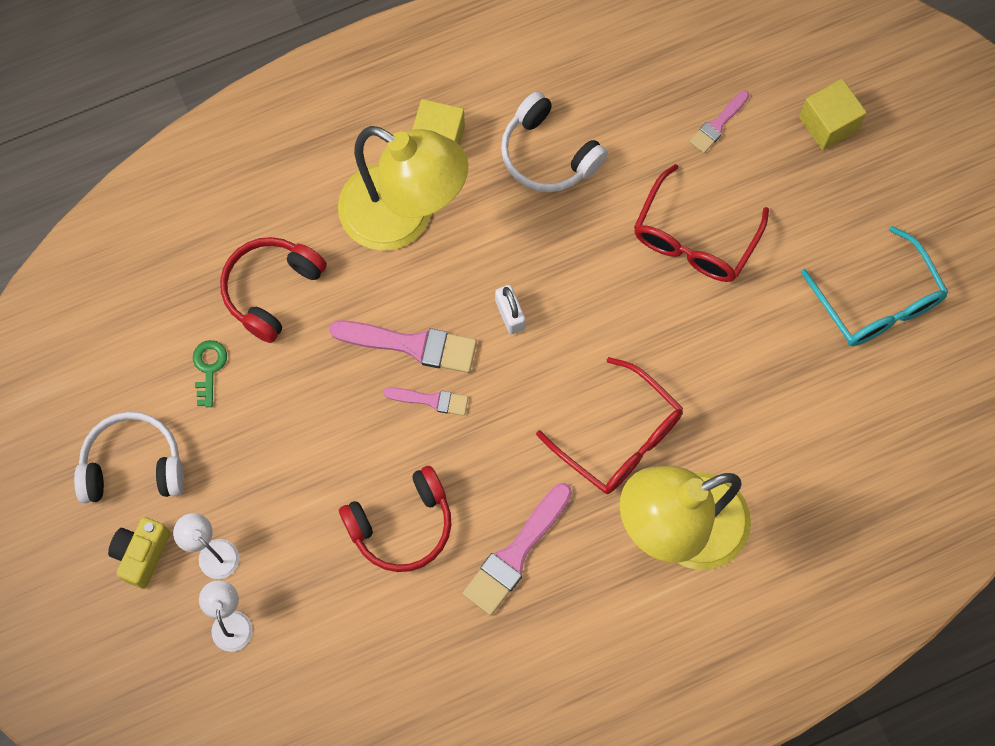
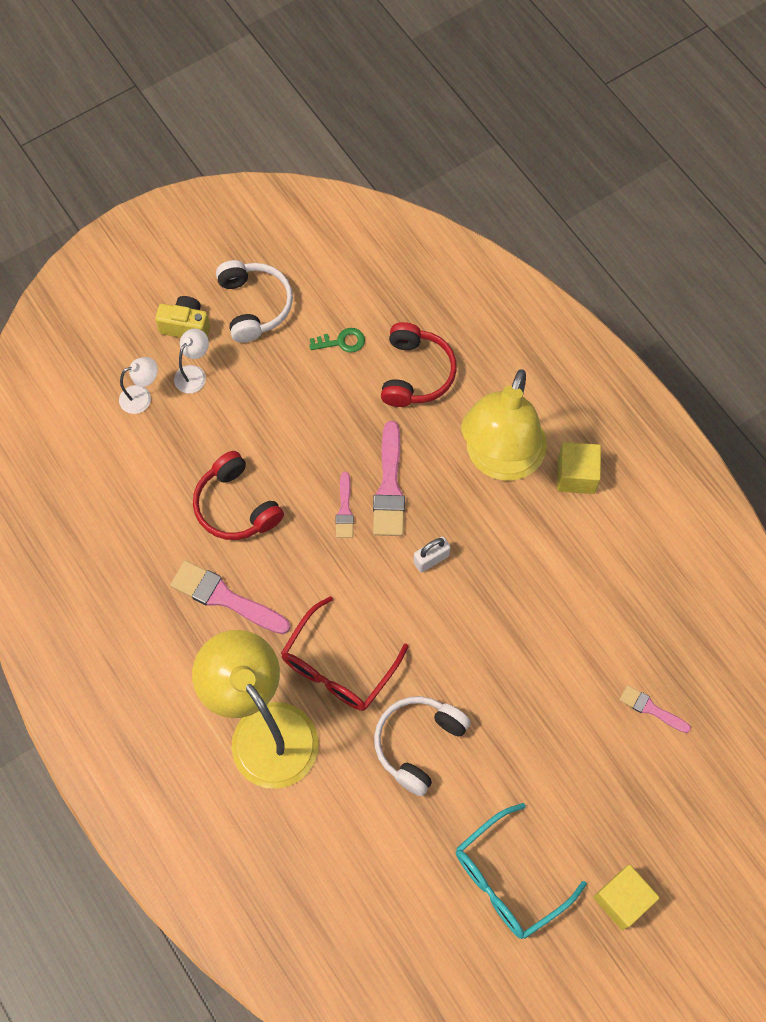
camera: 80 degrees right, 5 degrees down
(271, 290) = (416, 373): red headphones -> red headphones turned 75 degrees clockwise
(548, 154) = (585, 566): white headphones -> white headphones (418, 743)
(694, 239) = (534, 703): red glasses -> none
(828, 124) = (677, 811): yellow cube -> yellow cube (622, 899)

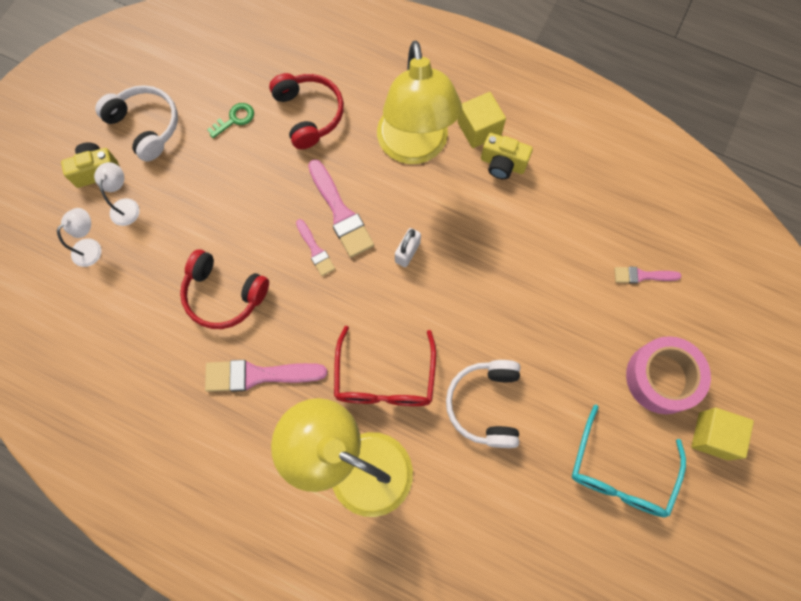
camera: 30 degrees left, 5 degrees up
(578, 523) = (502, 164): none -> yellow camera
(607, 816) = (662, 378): none -> pink tape

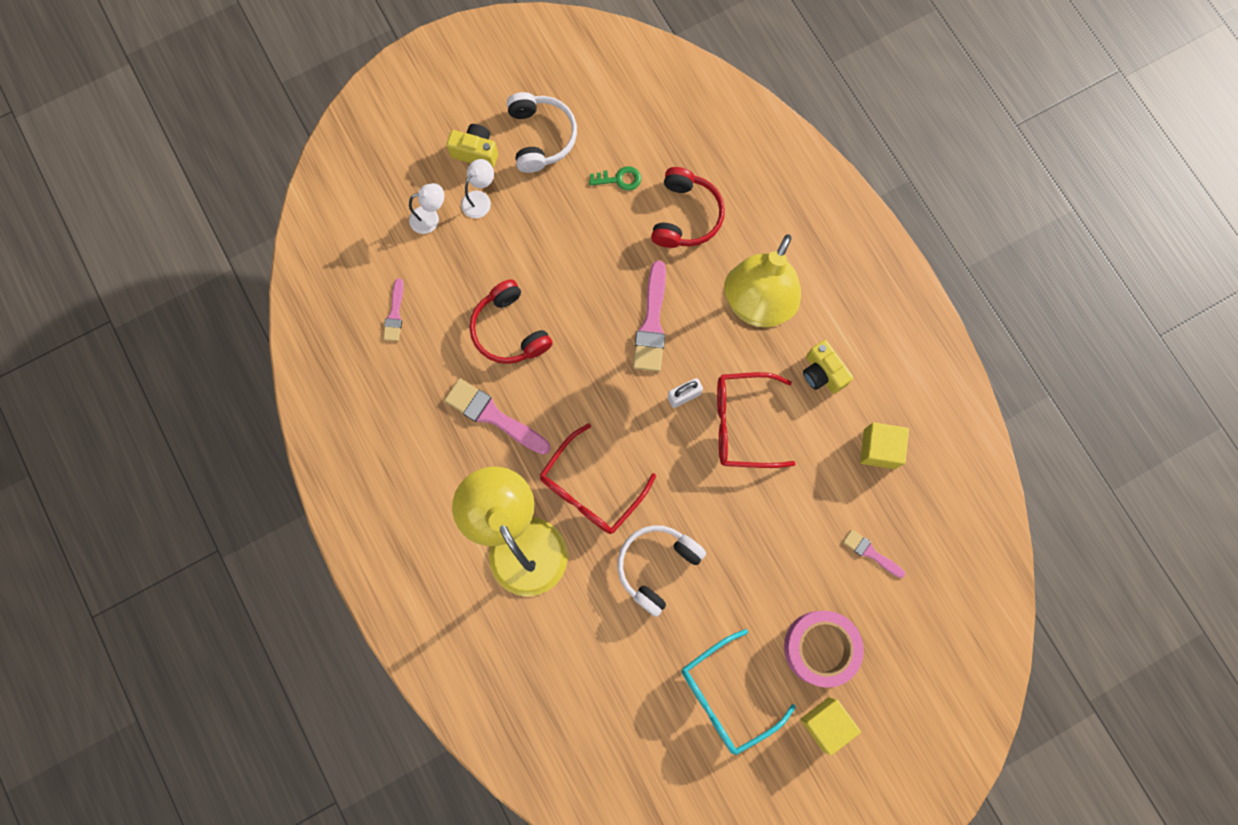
camera: 35 degrees right, 5 degrees up
(315, 250) = (609, 342): pink brush -> pink brush (395, 314)
(469, 243) = (742, 424): none -> red glasses
(479, 129) = (825, 327): yellow cube -> yellow cube (879, 449)

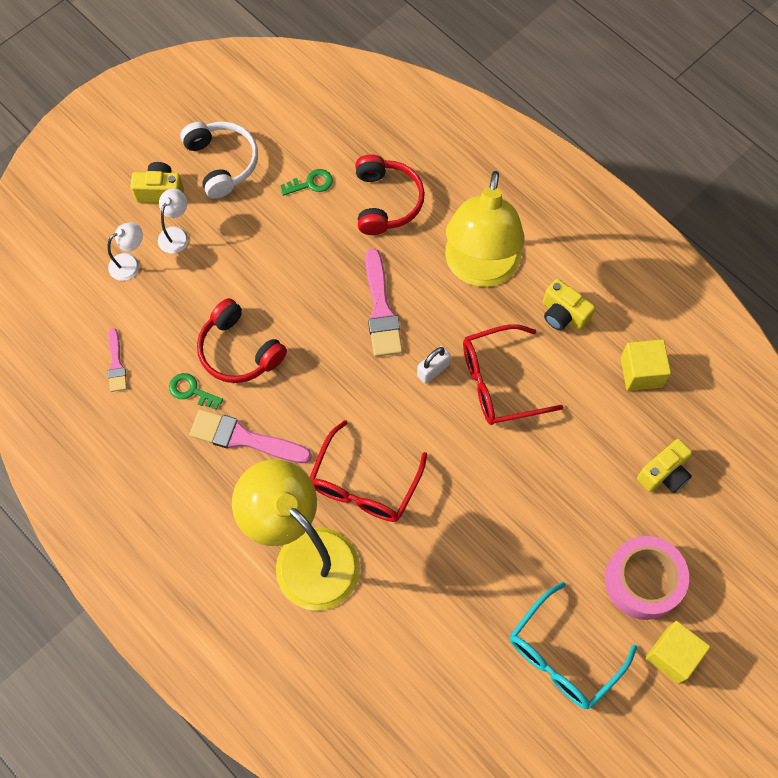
camera: 15 degrees left, 10 degrees down
(456, 357) = (191, 391): none -> green key
(657, 566) = (453, 543): white headphones -> none
(870, 553) = (664, 474): pink brush -> yellow camera

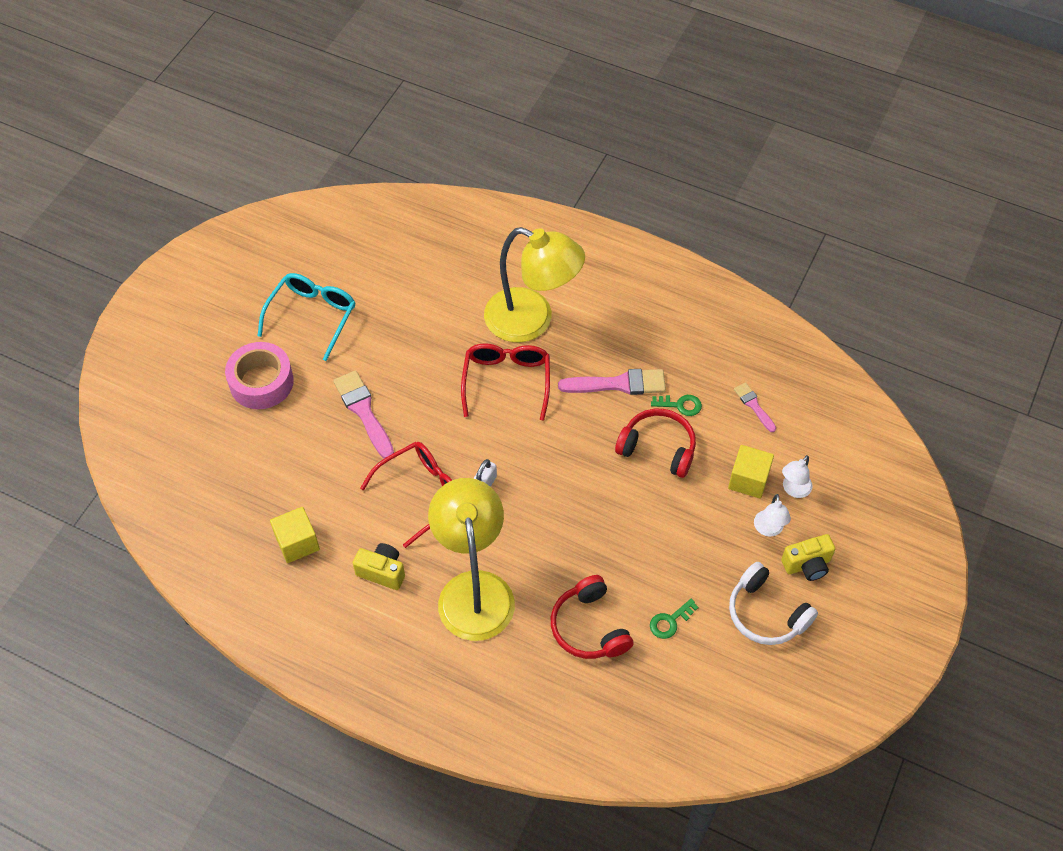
camera: 160 degrees right, 10 degrees down
(381, 310) = (550, 522): pink brush -> pink brush (363, 411)
(664, 474) = (259, 464): yellow camera -> none
(672, 655) = (228, 340): yellow cube -> yellow cube (748, 480)

